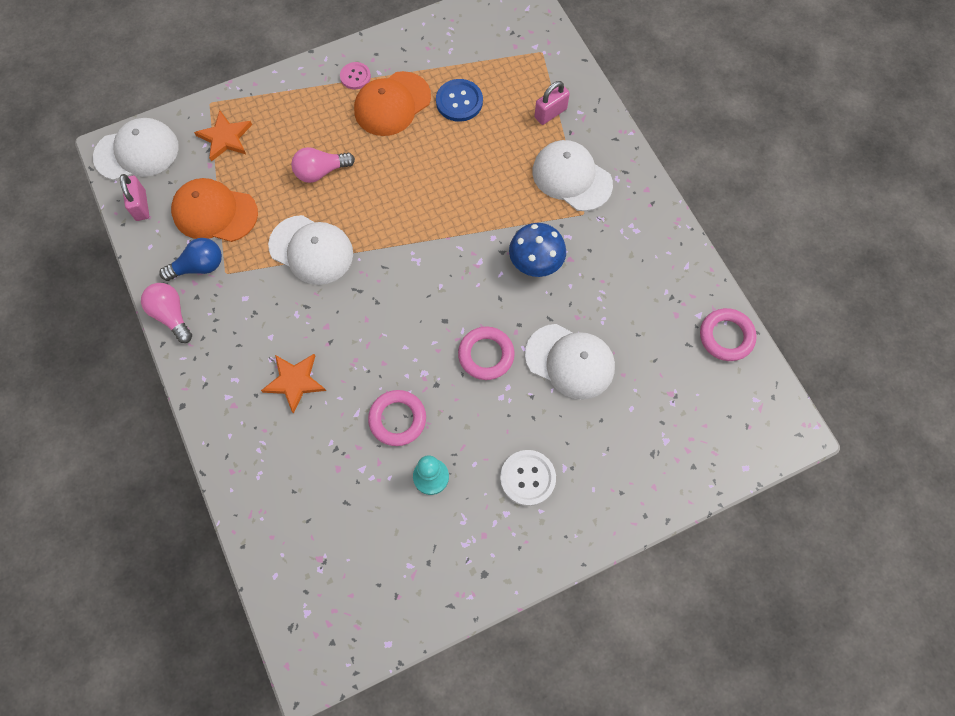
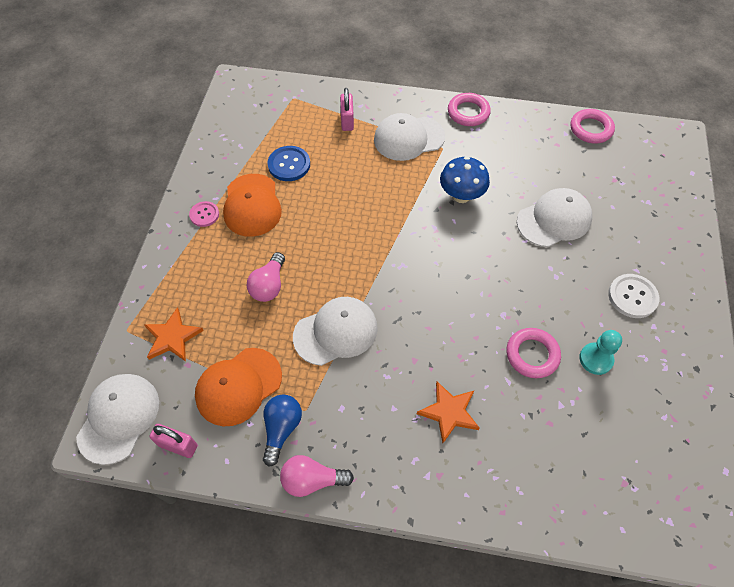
camera: 55 degrees left, 10 degrees down
(486, 355) = (515, 266): pink ring -> pink ring (468, 112)

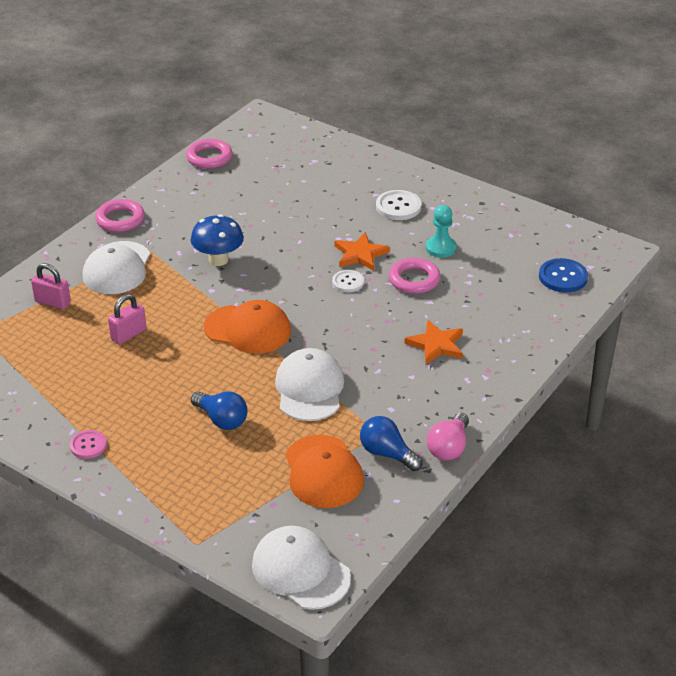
camera: 65 degrees left, 20 degrees down
(172, 337) = (232, 508): orange star -> orange star (360, 254)
(178, 445) = (359, 531): pink padlock -> pink padlock (128, 334)
(252, 205) = (107, 405): orange cap -> orange cap (248, 329)
(269, 285) = (221, 419): pink light bulb -> blue light bulb
(289, 164) = (75, 362): blue button -> blue button (563, 277)
(493, 302) = (348, 282): none -> white button
(554, 220) = (290, 217): white cap -> none

